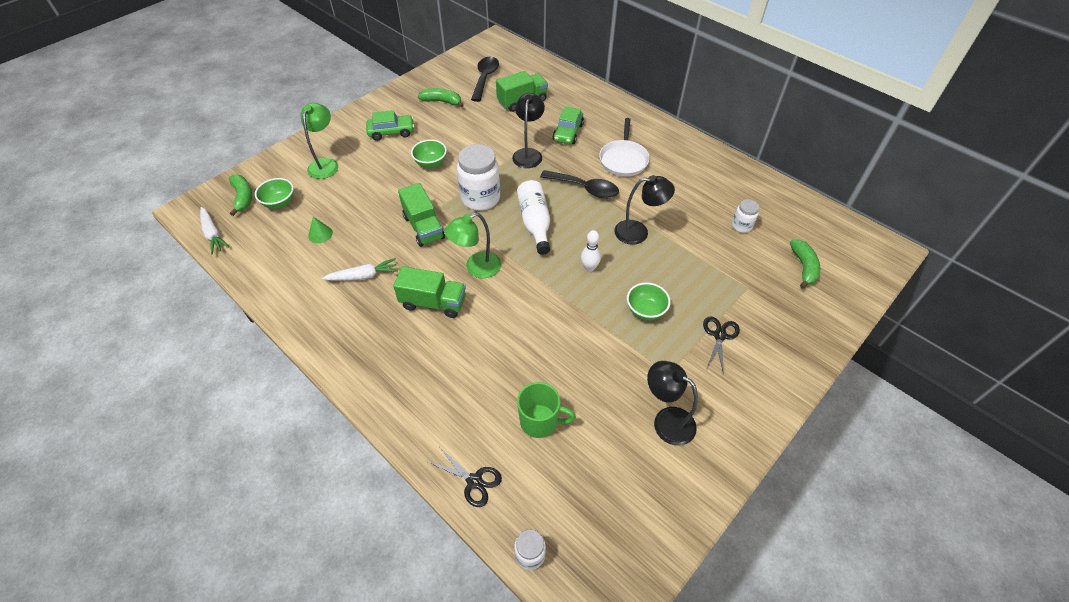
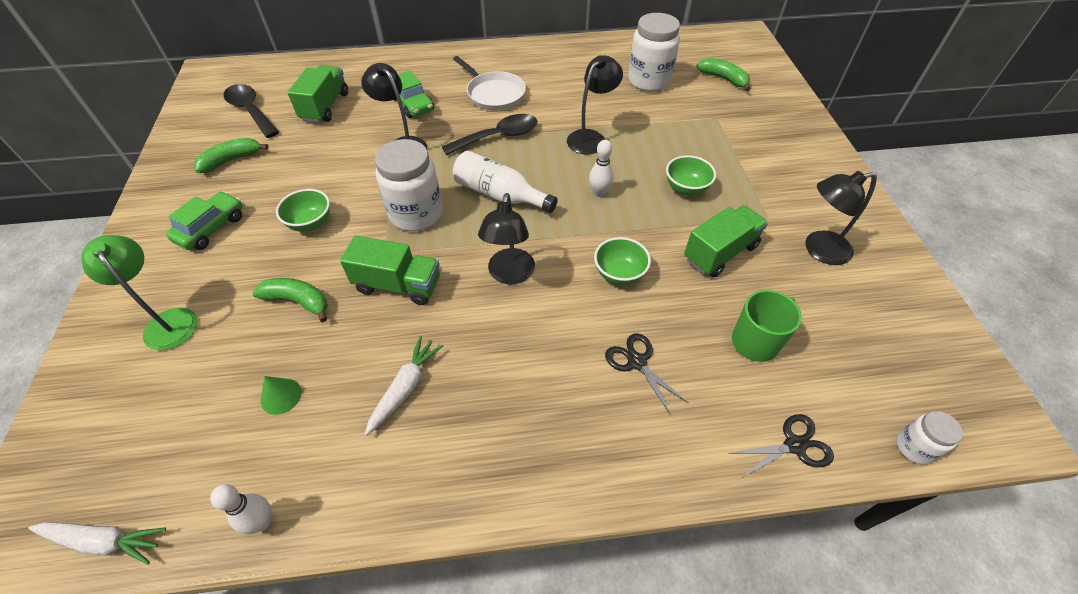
camera: 50 degrees left, 0 degrees up
(243, 197) = (87, 456): green banana -> green banana (298, 301)
(256, 277) = (262, 522): none -> white bowling pin
(279, 203) = (163, 414): green bowl -> green bowl (619, 274)
(433, 303) = (519, 341): green truck -> green truck (720, 253)
(476, 268) = (510, 275): green lamp -> black lamp
(719, 335) = (752, 163): black scissors -> black scissors (637, 362)
(741, 226) = (649, 81): white jar -> white jar, size x1.97

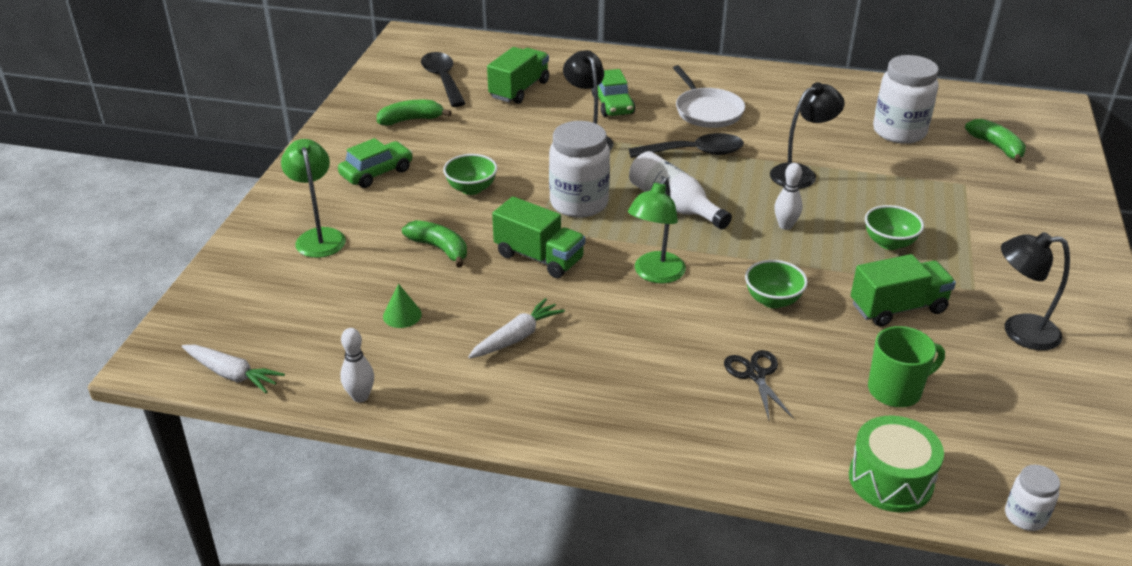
camera: 20 degrees right, 15 degrees down
(510, 275) = (655, 274): black lamp -> green lamp
(795, 445) = (890, 479): black scissors -> green drum

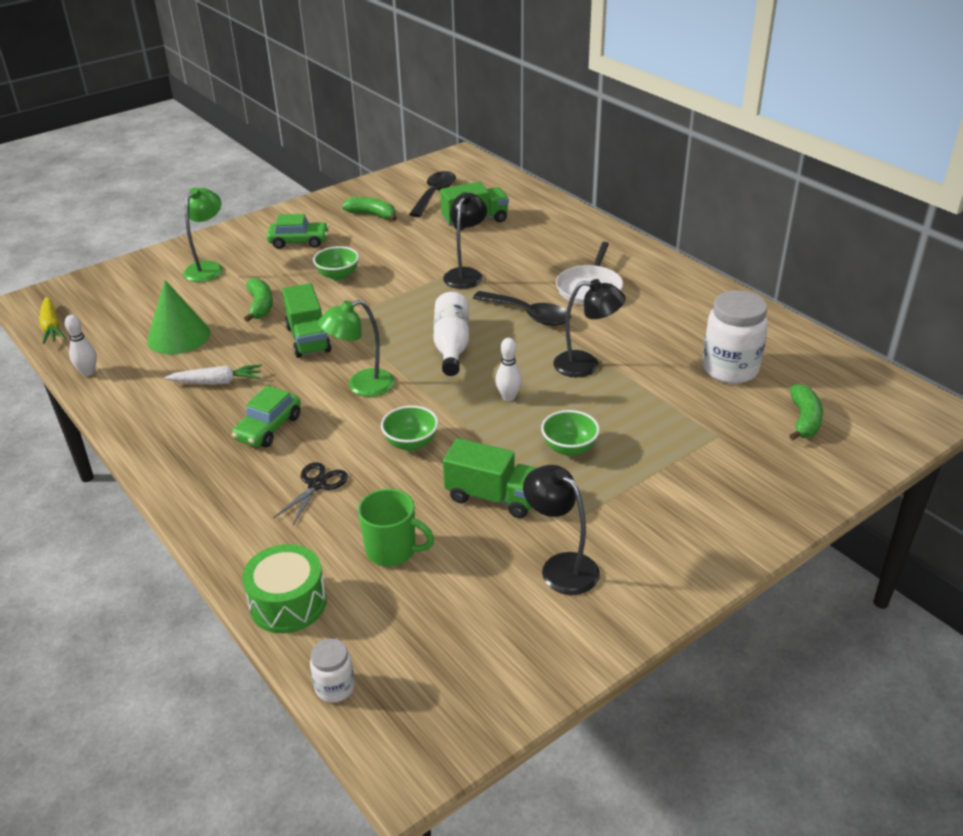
camera: 40 degrees right, 0 degrees up
(232, 374) = (51, 327): white carrot -> yellow carrot
(402, 315) = (178, 336): green cone -> green cone, size x2.03
(579, 203) = (389, 315): white jar -> none
(613, 105) = (525, 256): green car -> green car (268, 428)

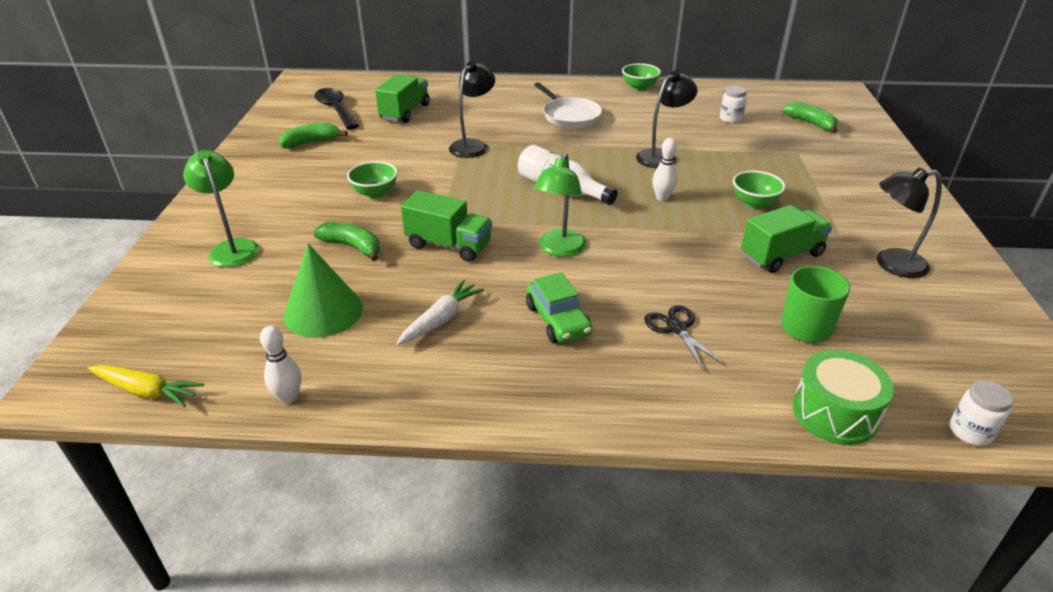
camera: 50 degrees left, 0 degrees up
(299, 241) = (284, 187): green car -> none
(411, 443) = (671, 260): green bowl -> green bowl (639, 87)
(466, 274) = (473, 145): black lamp -> black lamp turned 60 degrees clockwise
(529, 315) = (568, 148): black spoon -> none
(730, 369) = (730, 119): white jar -> white jar, size x0.51

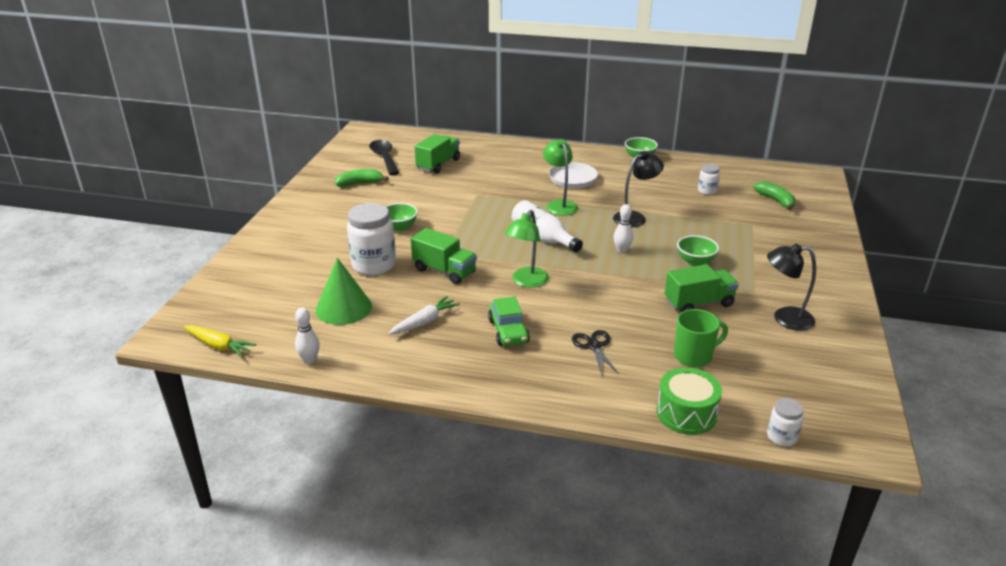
camera: 10 degrees right, 5 degrees down
(232, 248) = (288, 258): green lamp -> green lamp (559, 205)
(352, 247) = (374, 265): green banana -> white jar
(473, 145) = (485, 196): black lamp -> none

